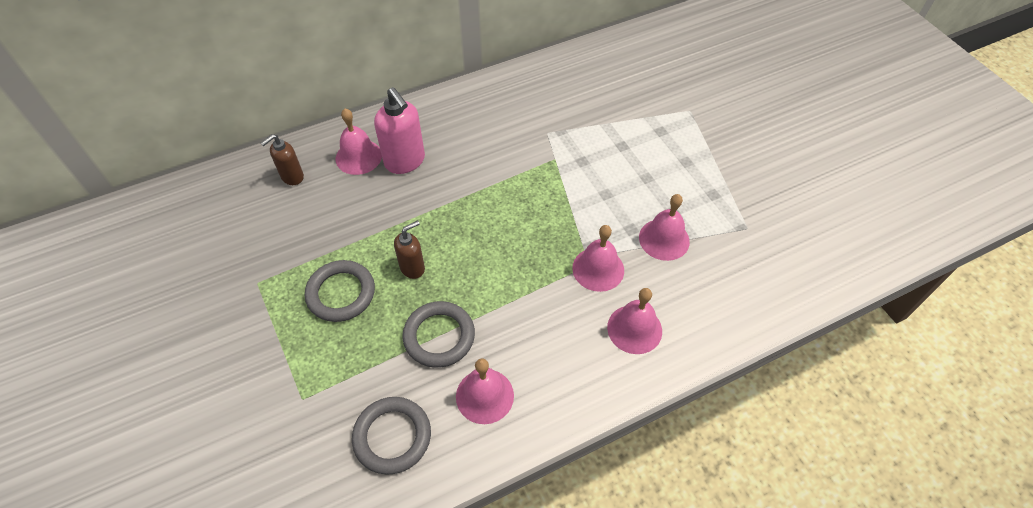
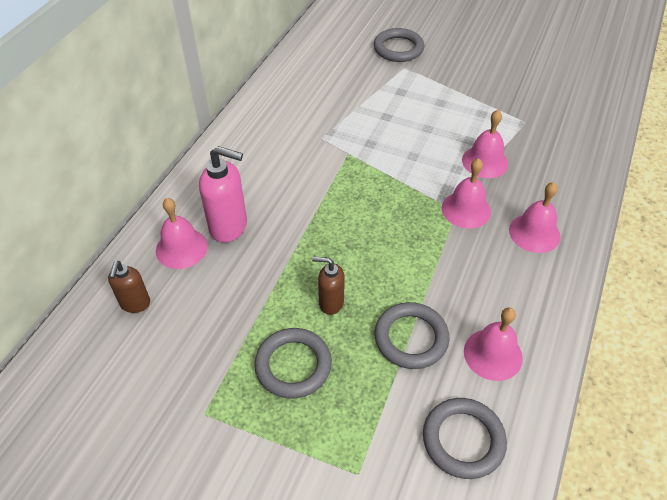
camera: 40 degrees left, 5 degrees down
(412, 268) = (330, 303): brown soap dispenser -> brown soap dispenser turned 90 degrees counterclockwise
(704, 89) = (398, 48): none -> grey ring

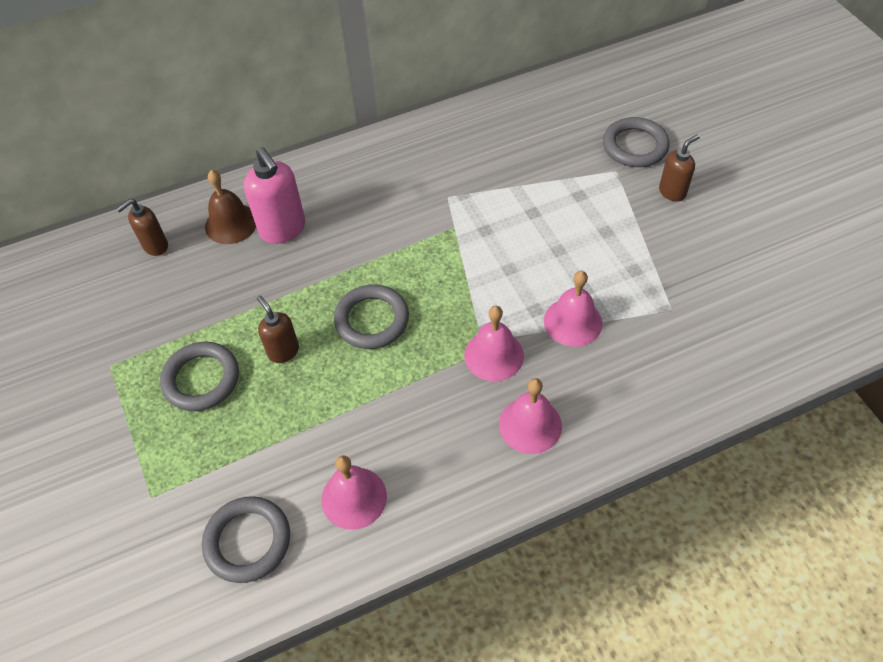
camera: 45 degrees right, 5 degrees up
(181, 248) = (231, 223): pink bell -> brown bell
(411, 338) = (307, 429): grey ring -> grey ring (372, 320)
(449, 61) = (672, 192): none -> brown soap dispenser

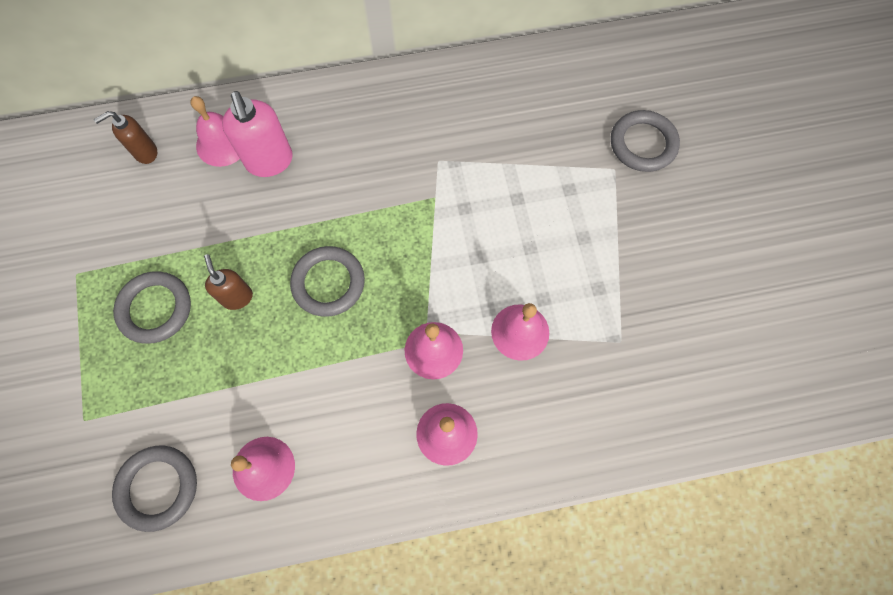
camera: 10 degrees right, 15 degrees up
(231, 223) = (222, 143): brown bell -> pink bell
(672, 192) = (664, 207): brown soap dispenser -> none

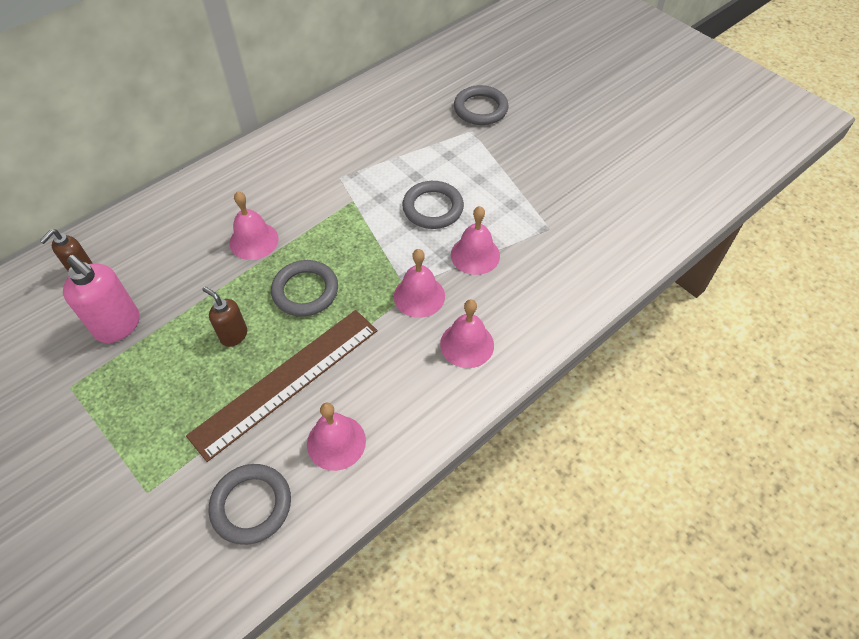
camera: 30 degrees left, 15 degrees down
(155, 309) = (164, 377): grey ring -> grey ring (433, 208)
(222, 143) = (150, 237): pink bell -> pink bell (254, 240)
(256, 375) = (286, 381): none -> brown ruler
(270, 161) = (201, 233): pink soap dispenser -> pink soap dispenser (118, 326)

